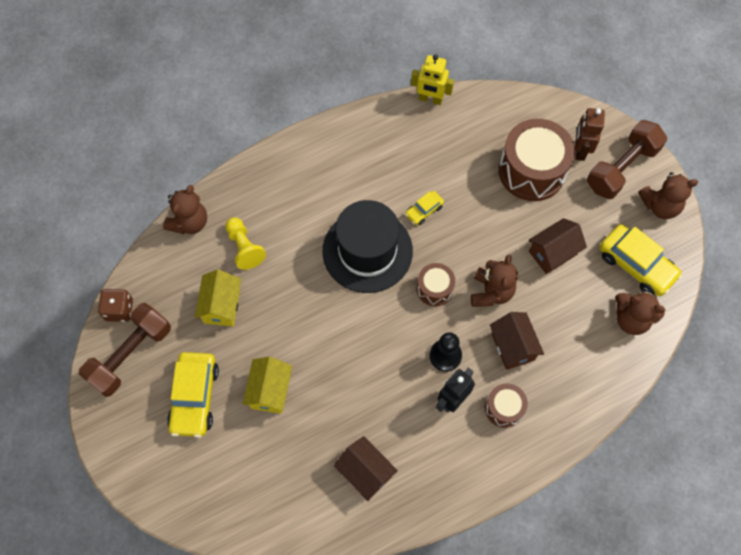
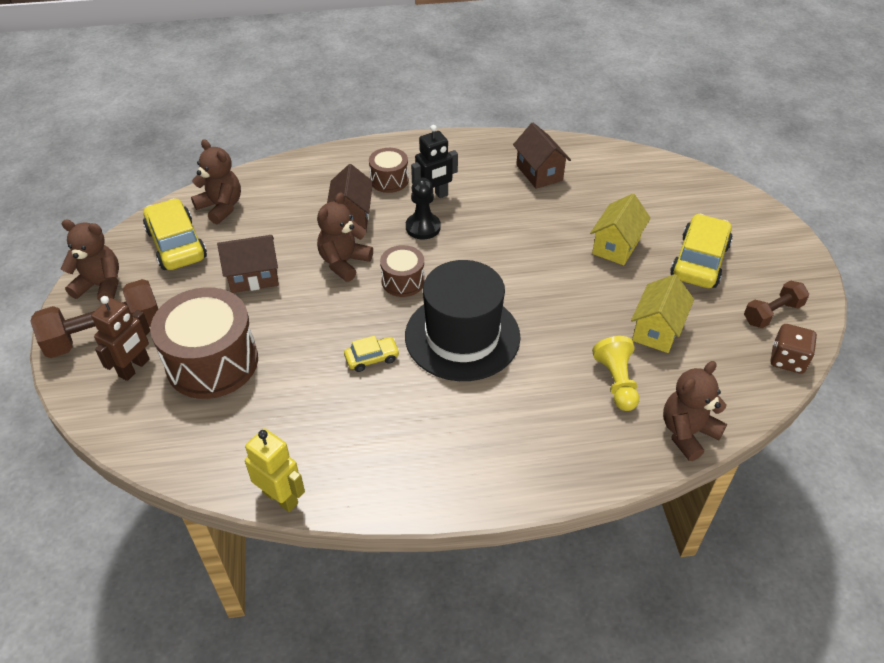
camera: 160 degrees left, 20 degrees down
(131, 355) = (772, 313): brown dumbbell -> brown dumbbell, size x0.59

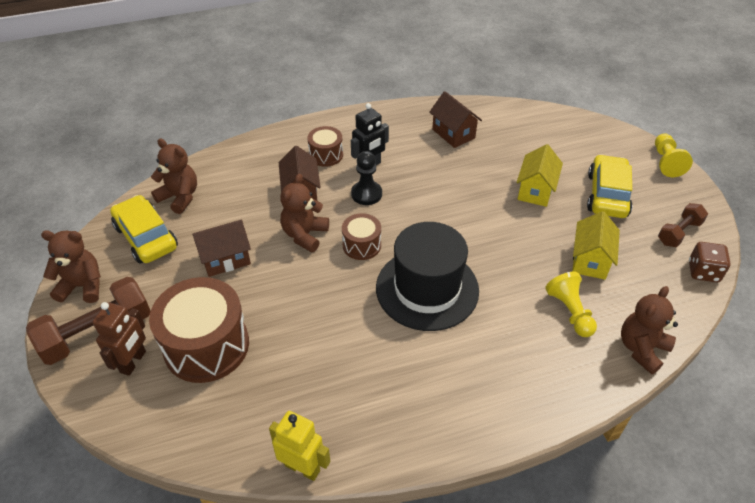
camera: 10 degrees left, 0 degrees up
(372, 358) = (352, 320): yellow car -> none
(782, 233) = (666, 162): none -> yellow pawn

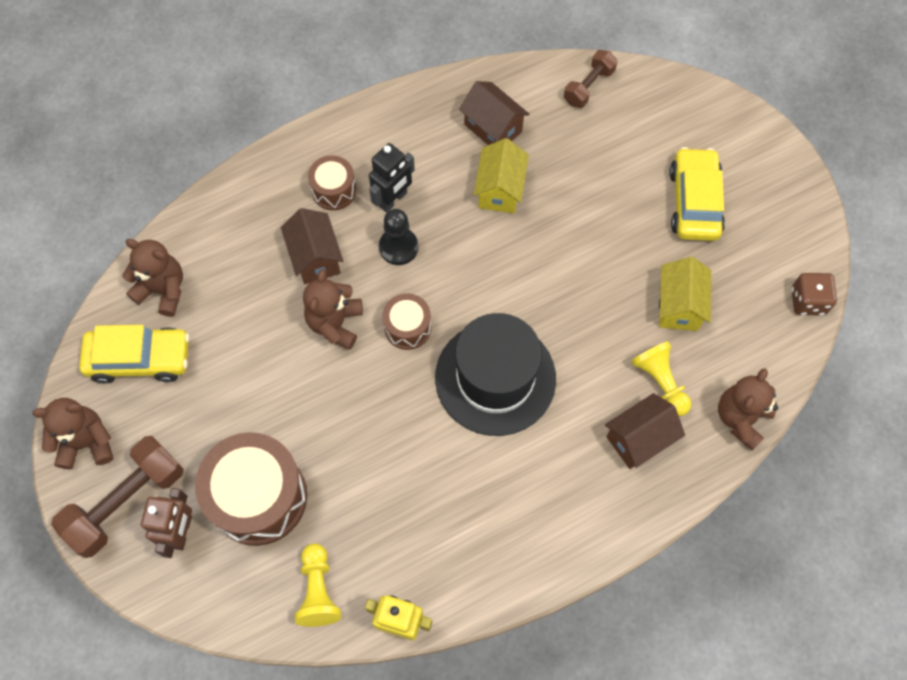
camera: 10 degrees left, 20 degrees up
(146, 237) = (140, 359): yellow car -> yellow car turned 135 degrees clockwise
(225, 259) = (248, 375): brown house -> brown house (639, 439)
(535, 190) = (606, 208): yellow house -> yellow house (500, 190)
(666, 162) = (764, 137): yellow pawn -> yellow pawn (318, 590)
(679, 233) = (780, 248): brown dumbbell -> brown dumbbell (588, 86)

